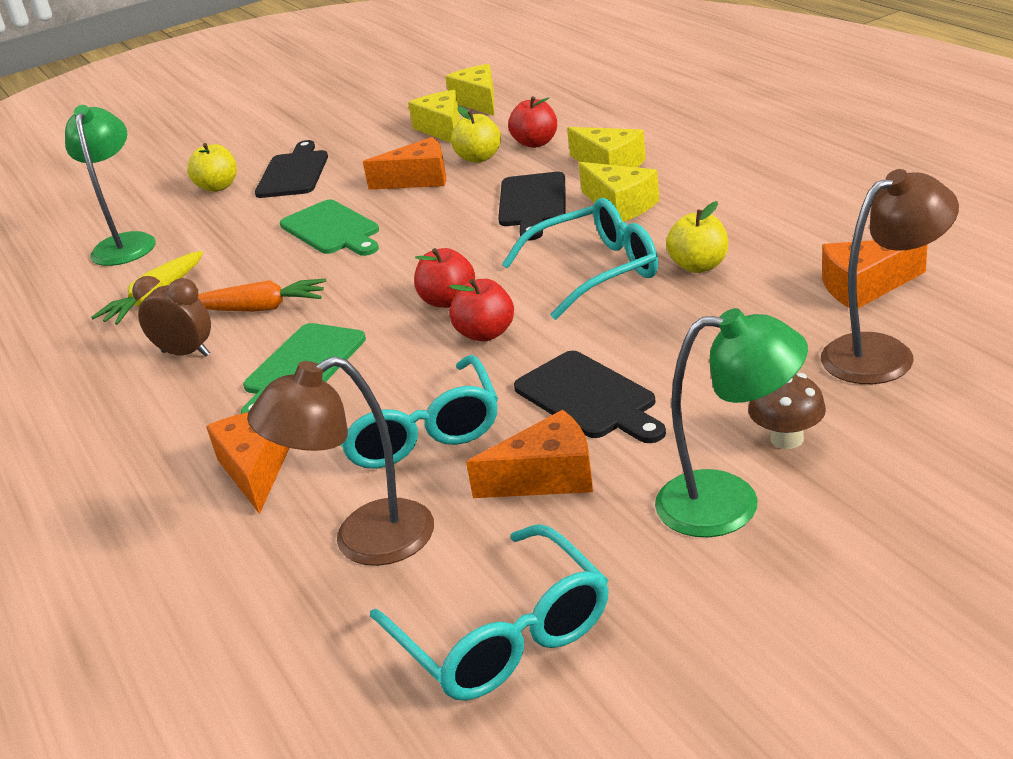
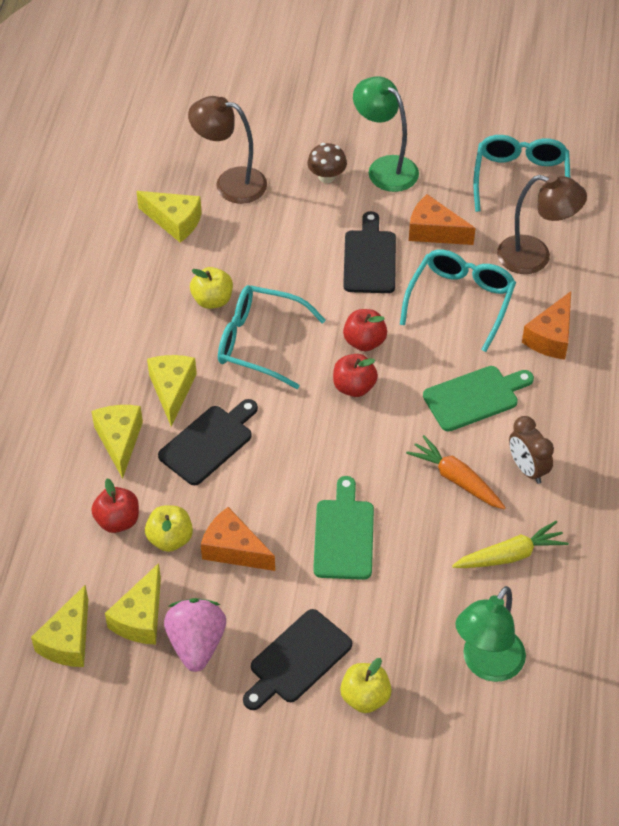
camera: 145 degrees left, 20 degrees up
(382, 142) = (196, 644): none -> pink strawberry
(865, 287) = (174, 221): orange cheese -> yellow cheese

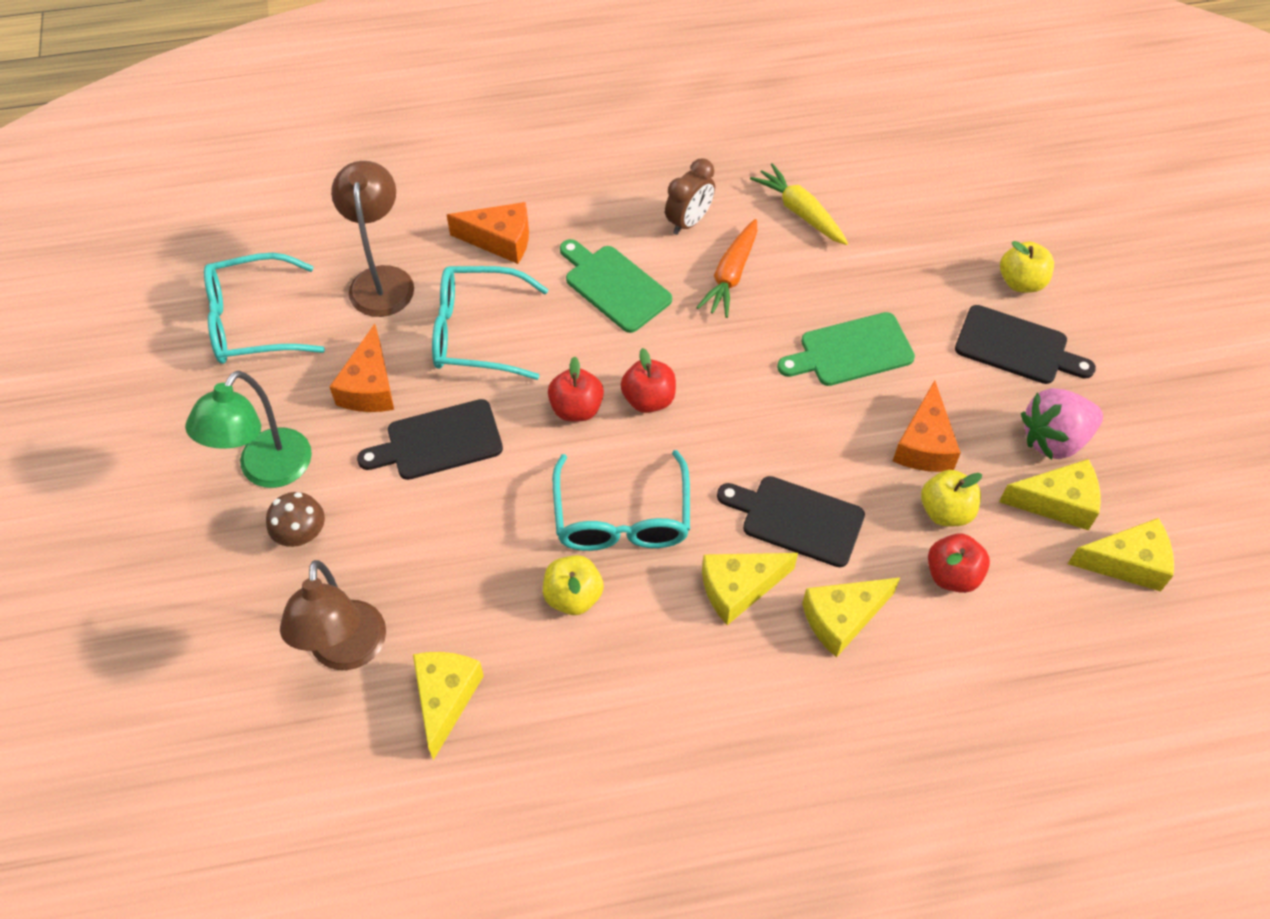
camera: 110 degrees left, 5 degrees up
(486, 665) = (930, 202): green lamp -> none

